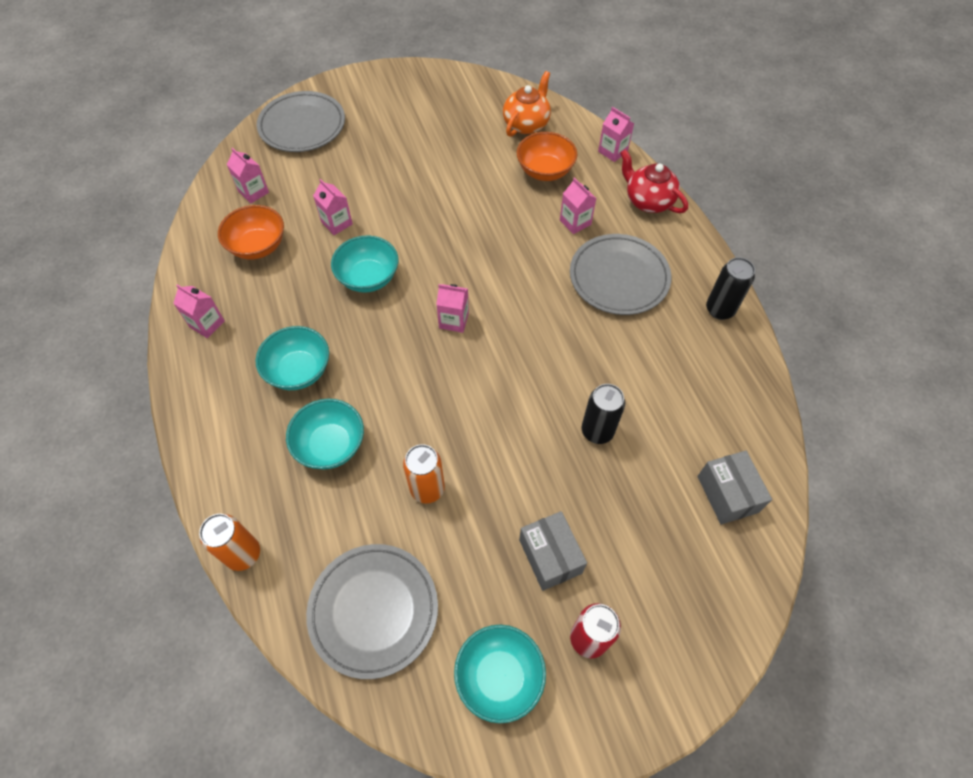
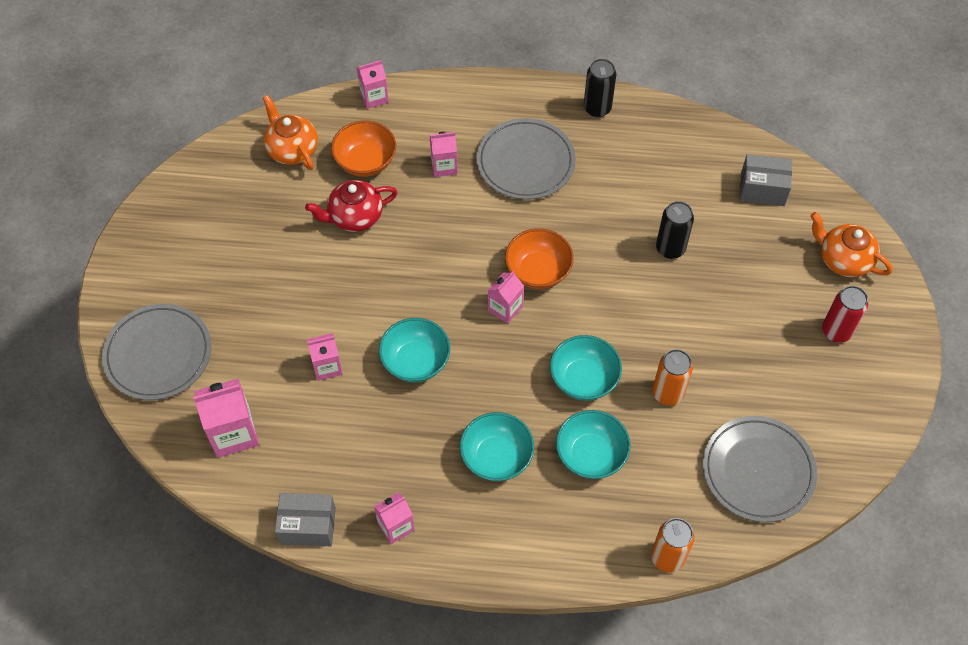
camera: 65 degrees left, 0 degrees up
(253, 192) = (233, 433): pink carton -> pink carton, size x1.61
(258, 246) = (316, 450): orange bowl -> orange bowl (538, 271)
(499, 676) = (842, 402): turquoise bowl -> turquoise bowl (583, 379)
(550, 556) = (763, 329): grey box -> grey box (308, 526)
(648, 201) = (451, 100): red teapot -> red teapot (354, 217)
(689, 615) = (843, 260): none -> orange teapot

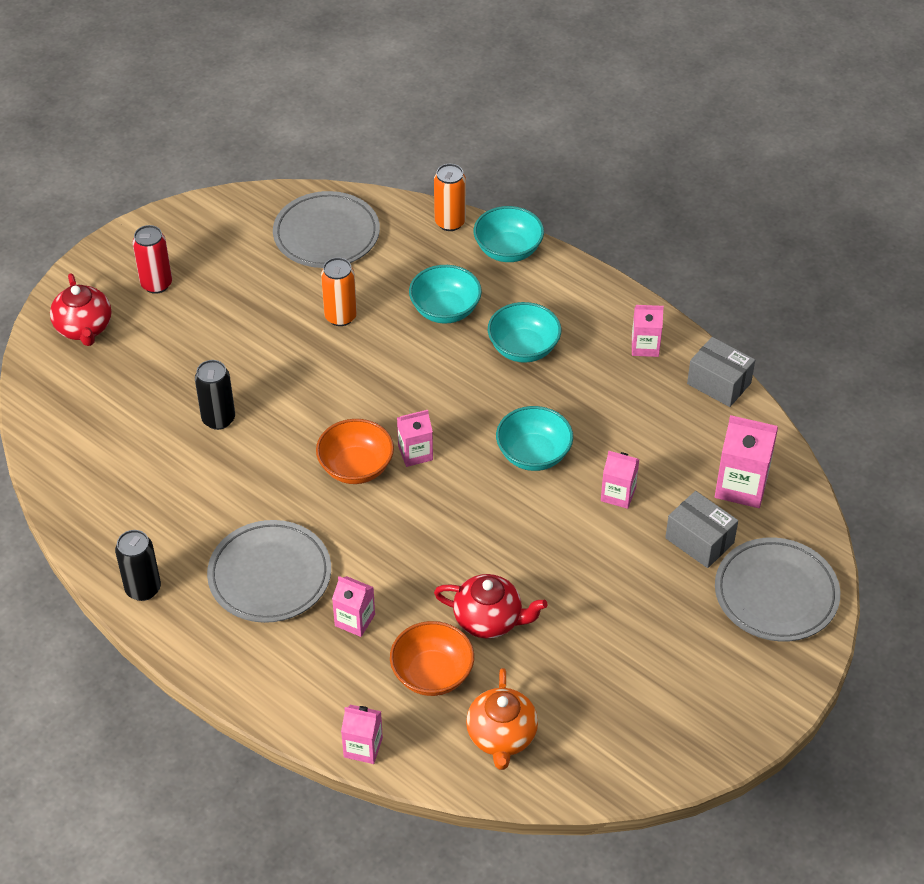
camera: 145 degrees left, 10 degrees down
(583, 379) = (399, 363): turquoise bowl -> turquoise bowl (508, 250)
(762, 189) = (79, 421): grey box -> grey box (699, 540)
(843, 260) = (84, 328): orange teapot -> red teapot

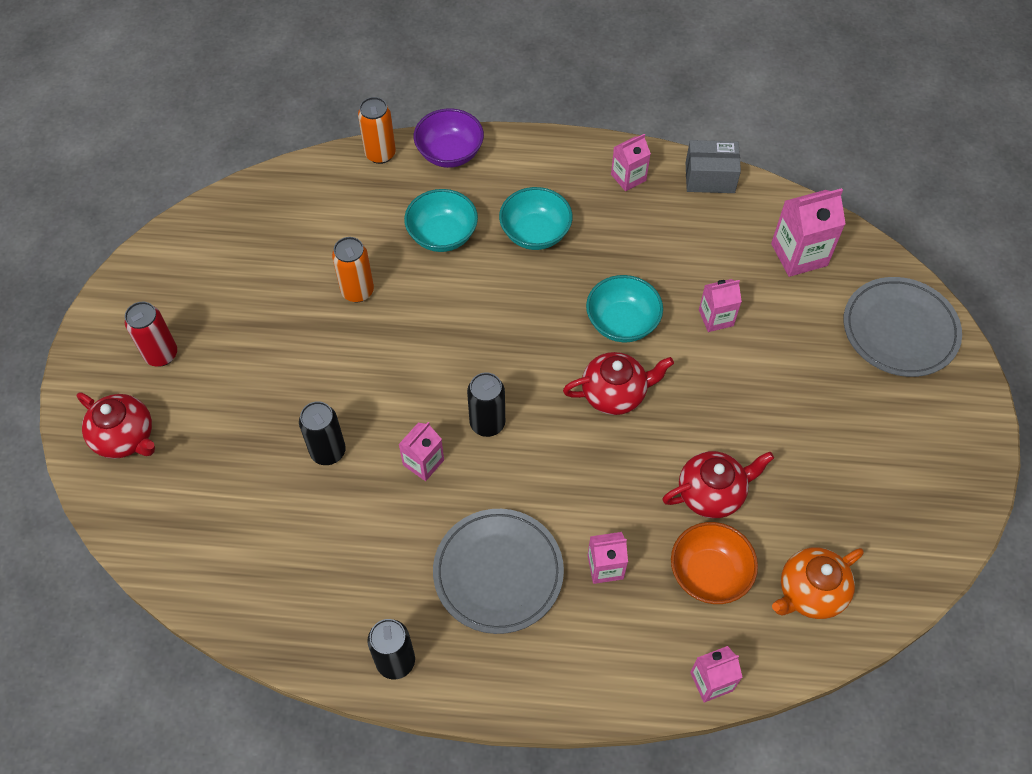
camera: 35 degrees left, 10 degrees up
(326, 234) = (281, 222): grey plate -> none
(356, 467) = (487, 423): orange bowl -> black can
(415, 453) = (526, 380): pink carton -> pink carton (423, 462)
(478, 503) = (615, 393): none -> red teapot
(501, 736) = (810, 592): orange teapot -> orange teapot turned 90 degrees clockwise
(508, 250) = (450, 153): turquoise bowl -> purple bowl
(699, 540) = (808, 320): grey box -> none

